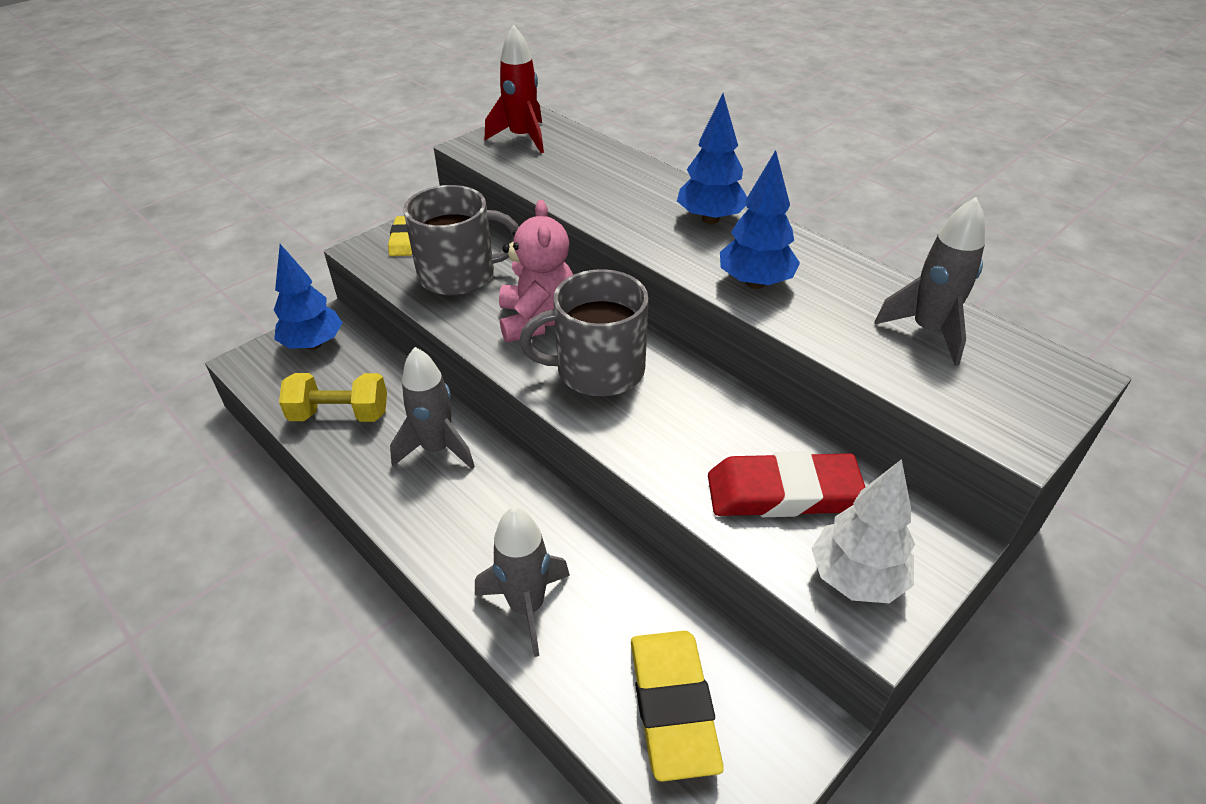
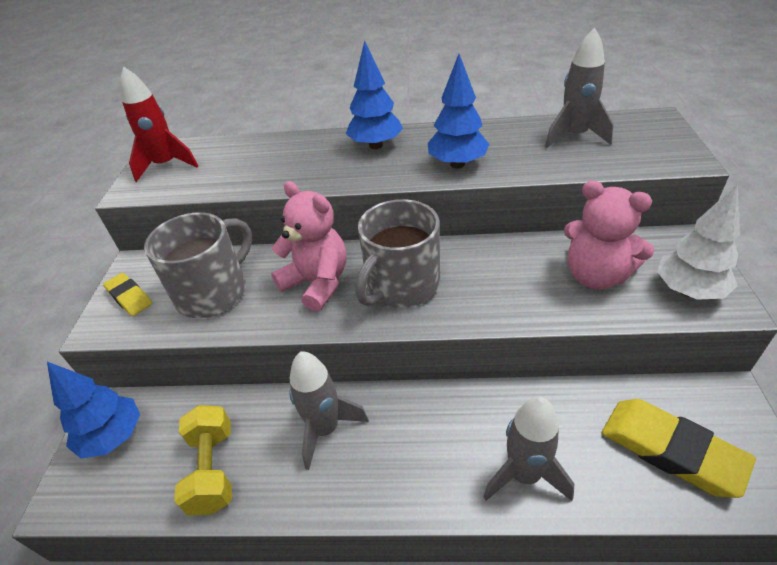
camera: 40 degrees left, 0 degrees up
(340, 414) = (213, 469): yellow dumbbell -> yellow dumbbell turned 60 degrees counterclockwise
(783, 492) = (596, 276): red eraser -> pink teddy bear

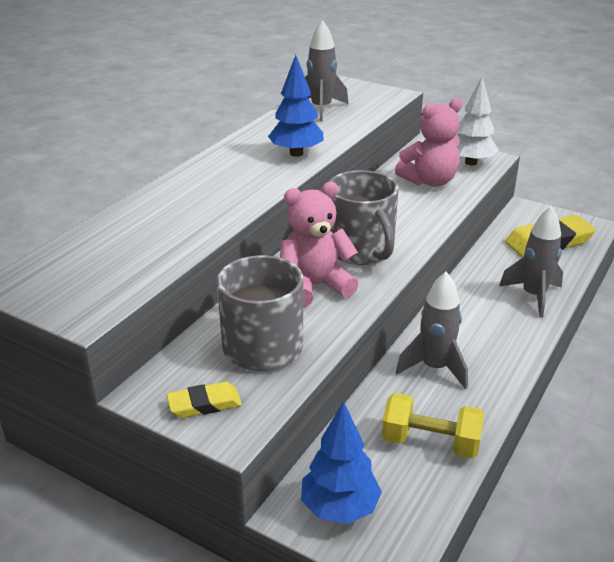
camera: 65 degrees left, 10 degrees down
(166, 165) = (65, 284): red rocket -> none
(376, 145) = (215, 173): blue tree -> none

